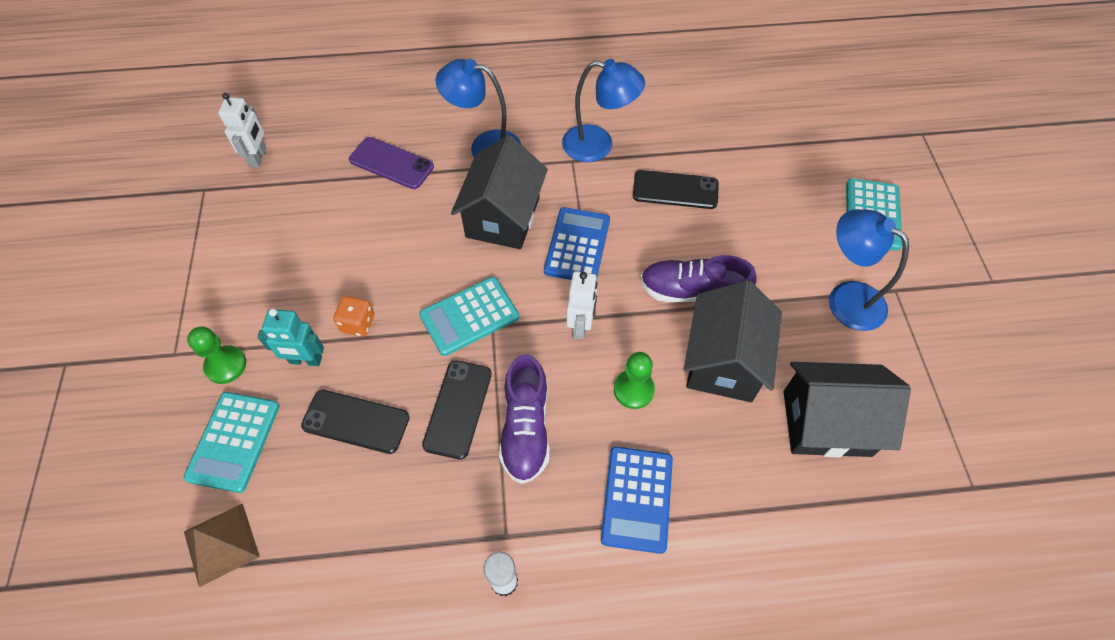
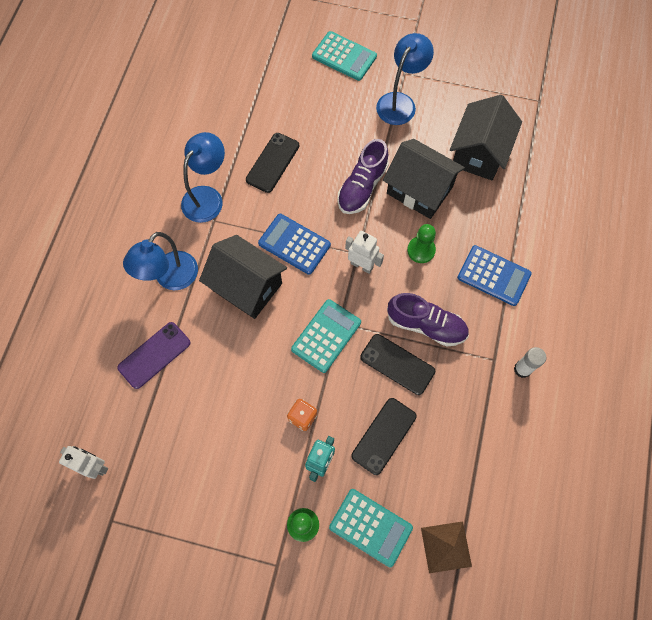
camera: 70 degrees left, 10 degrees up
(469, 316) = (326, 336): turquoise calculator -> turquoise calculator turned 135 degrees counterclockwise
(845, 298) = (400, 102): blue lamp -> blue lamp turned 150 degrees clockwise

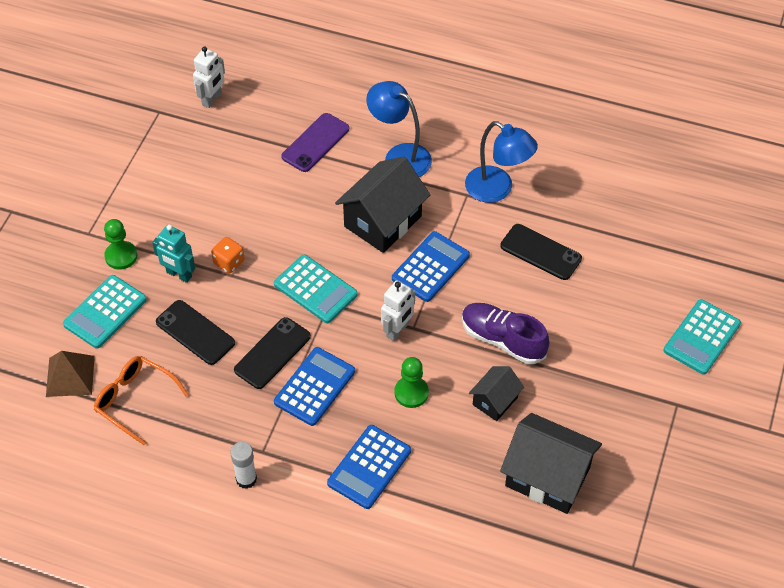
camera: 95 degrees right, 15 degrees down
(154, 355) = (315, 143): purple phone -> purple phone turned 75 degrees clockwise
(400, 102) = (629, 394): blue lamp -> none
(419, 190) = (495, 401): black house -> black house, size x0.54
(426, 325) = (315, 387): purple shoe -> blue calculator
(463, 478) = (135, 401): none -> orange glasses

